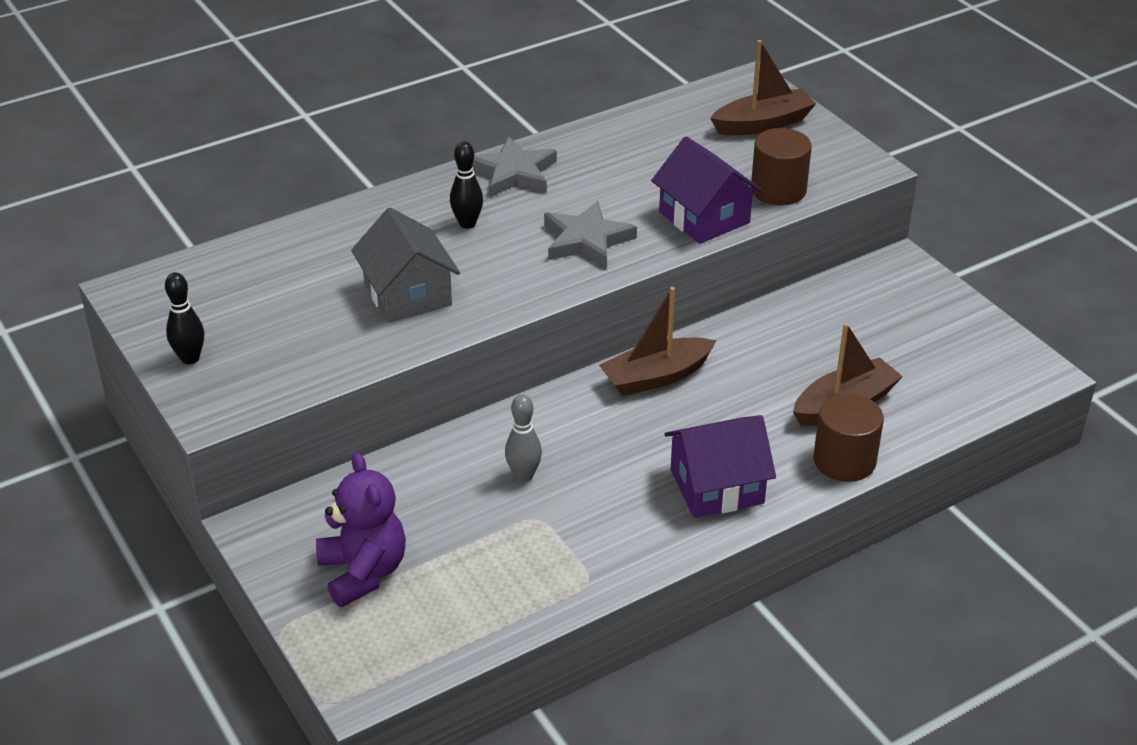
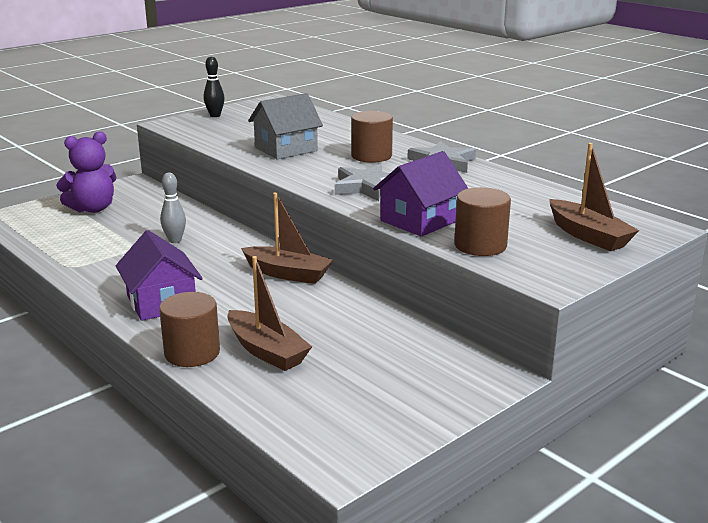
camera: 80 degrees right, 15 degrees down
(467, 224) = (371, 156): black bowling pin -> brown cylinder
(656, 377) = (287, 274): brown boat -> brown boat turned 150 degrees clockwise

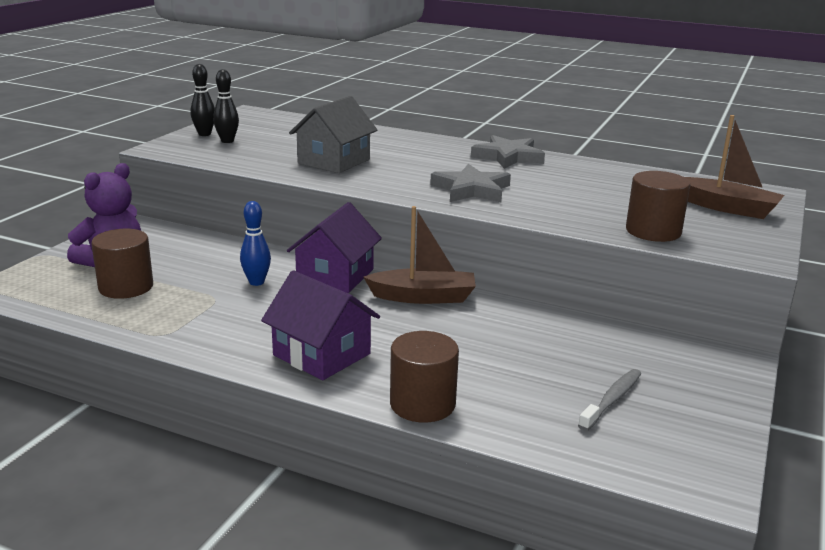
camera: 25 degrees left, 0 degrees up
(175, 240) = (256, 282): grey bowling pin -> blue bowling pin
(225, 123) = (227, 141): none -> black bowling pin
(266, 351) = (498, 384): brown boat -> none
(343, 383) = (612, 400): none -> grey toothbrush
(371, 156) = (432, 158): brown cylinder -> brown cylinder (126, 287)
(419, 221) = (566, 216): purple house -> purple house (335, 276)

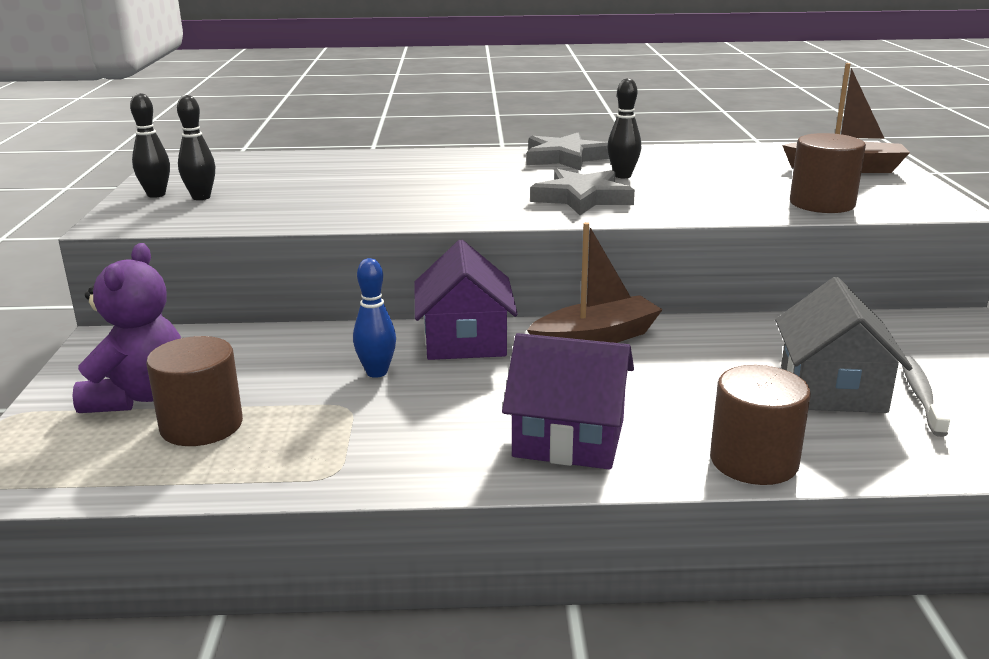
camera: 25 degrees left, 0 degrees up
(334, 161) = (377, 197): grey house -> grey house (832, 389)
(529, 179) = (622, 176): none -> black bowling pin

